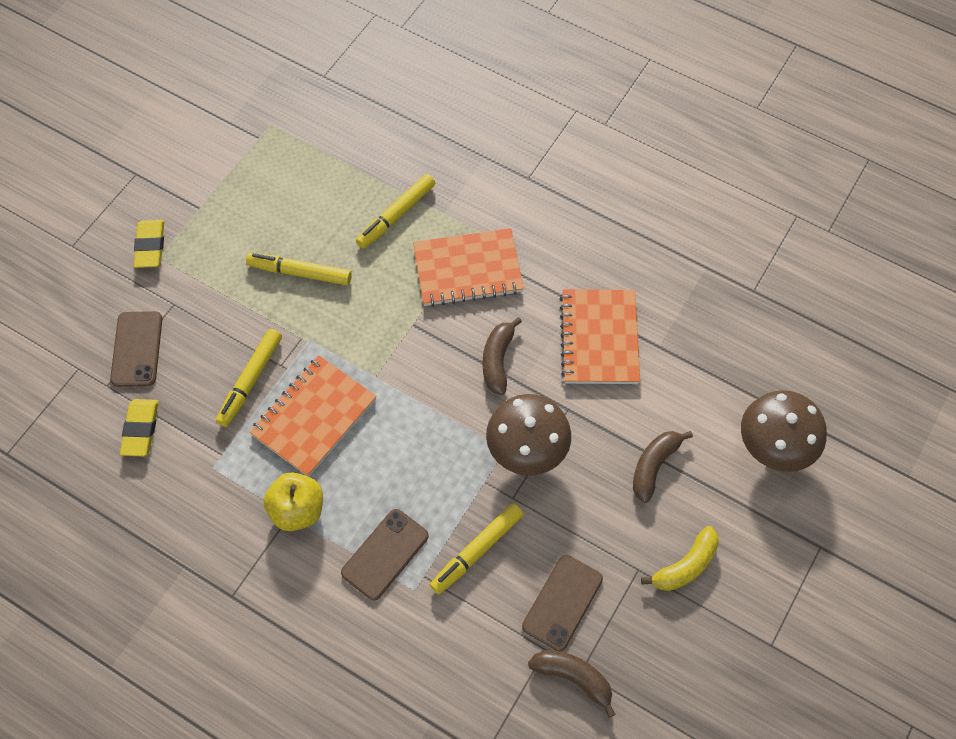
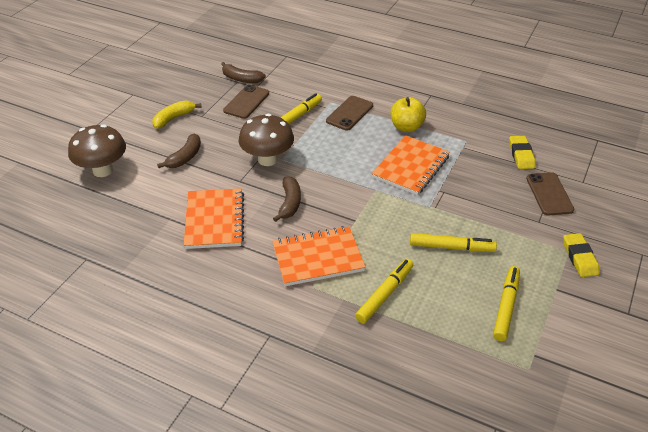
camera: 175 degrees right, 20 degrees down
(250, 381) = (461, 182): yellow marker -> yellow marker (506, 307)

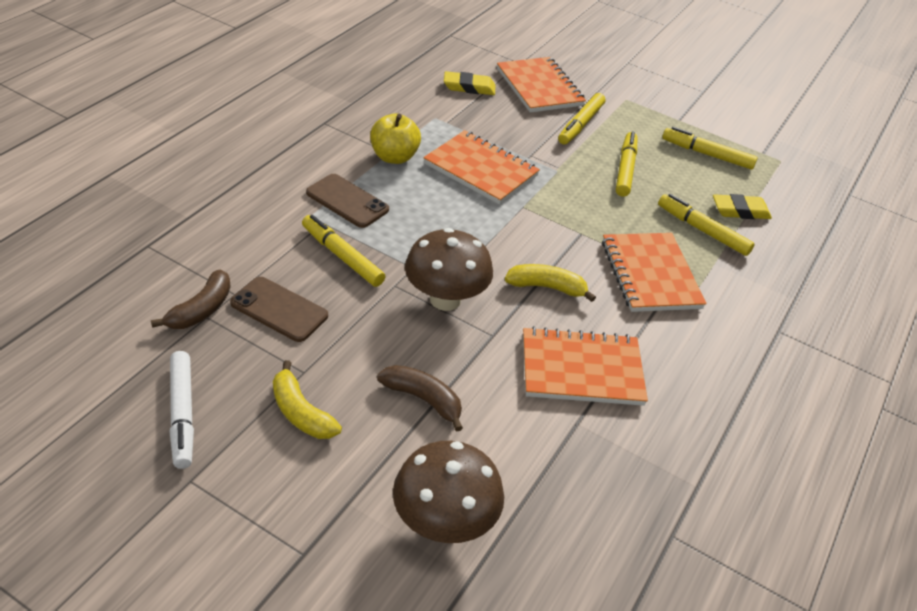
camera: 90 degrees left, 0 degrees up
(171, 85) = (182, 414): none -> white marker
(290, 203) = (547, 287): brown banana -> yellow banana
(505, 220) = (580, 124): none -> yellow marker
(549, 194) = (539, 87): brown phone -> orange notebook
(579, 257) = (635, 96): yellow eraser -> yellow eraser (740, 211)

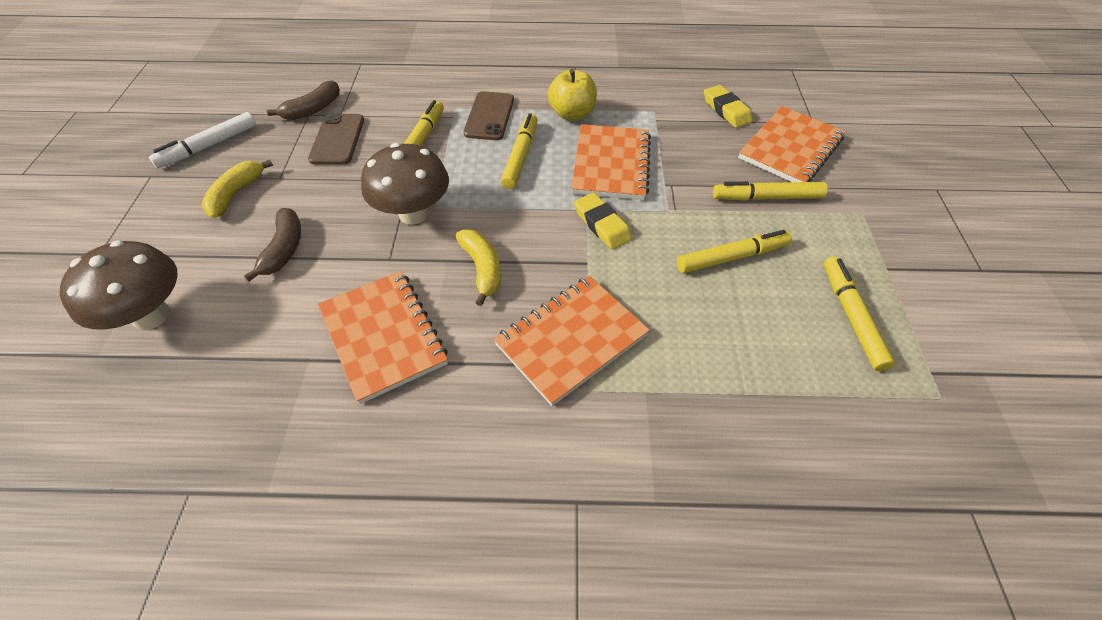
camera: 65 degrees right, 10 degrees up
(201, 310) = (313, 109): brown banana -> brown banana turned 45 degrees counterclockwise
(702, 230) = (695, 361): yellow marker -> yellow marker (520, 156)
(740, 211) = (775, 386): yellow eraser -> yellow eraser (602, 224)

